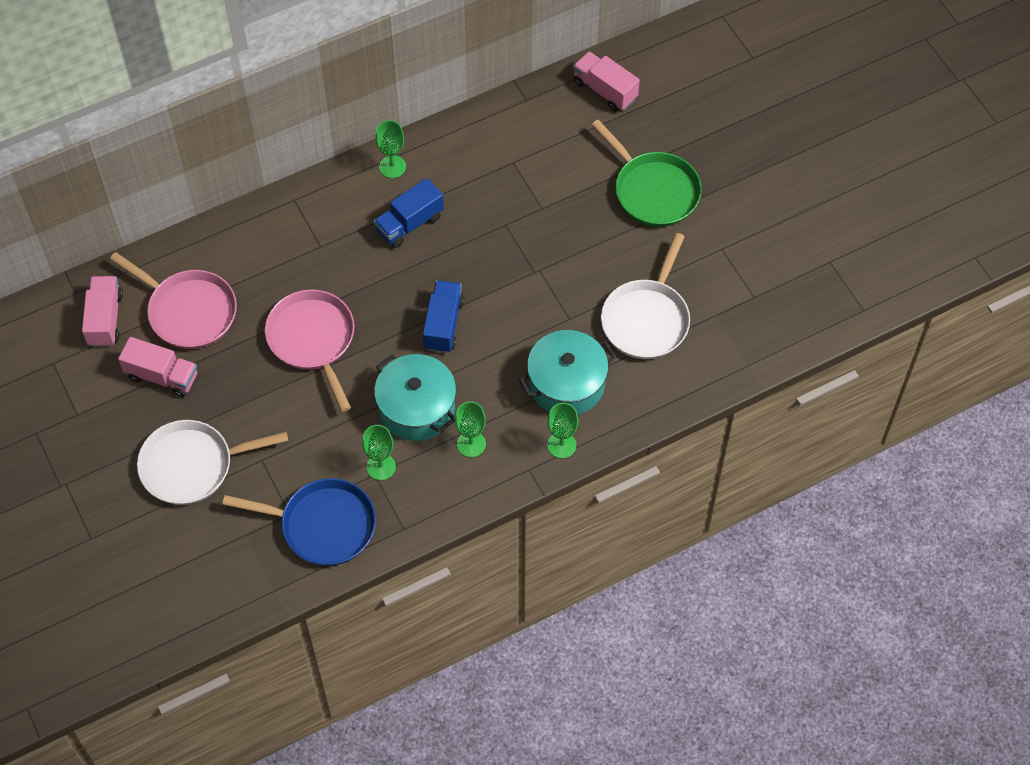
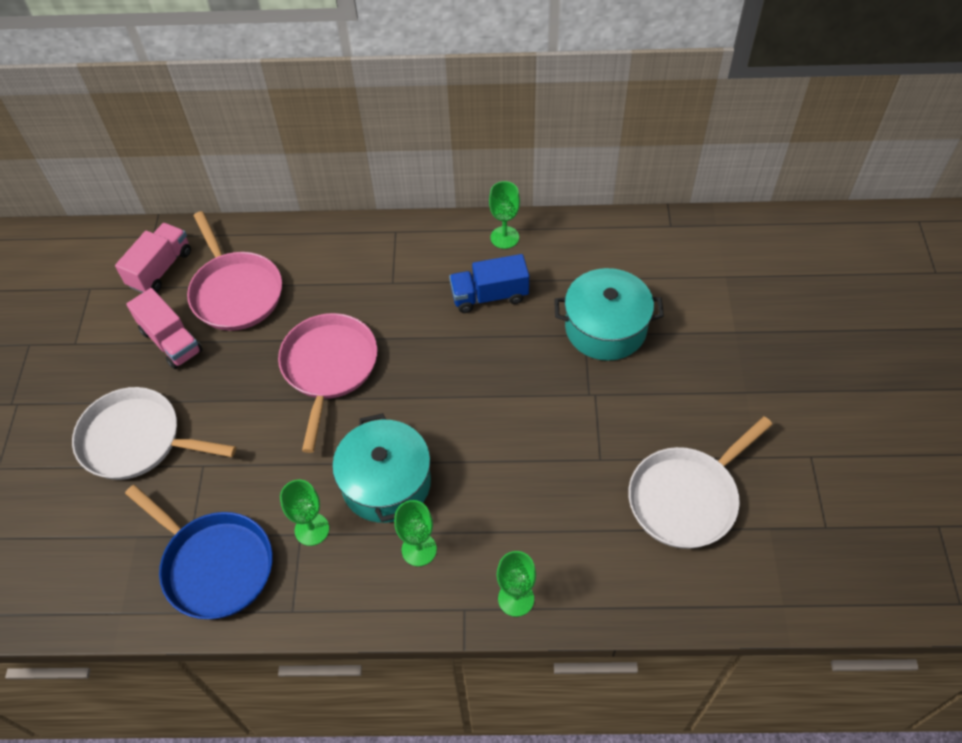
camera: 30 degrees right, 5 degrees down
(443, 324) = (464, 408): blue truck -> none
(566, 383) = (559, 530): turquoise pot -> turquoise pot (605, 328)
(605, 90) = (757, 246): pink truck -> none
(653, 191) = (761, 363): green pan -> none

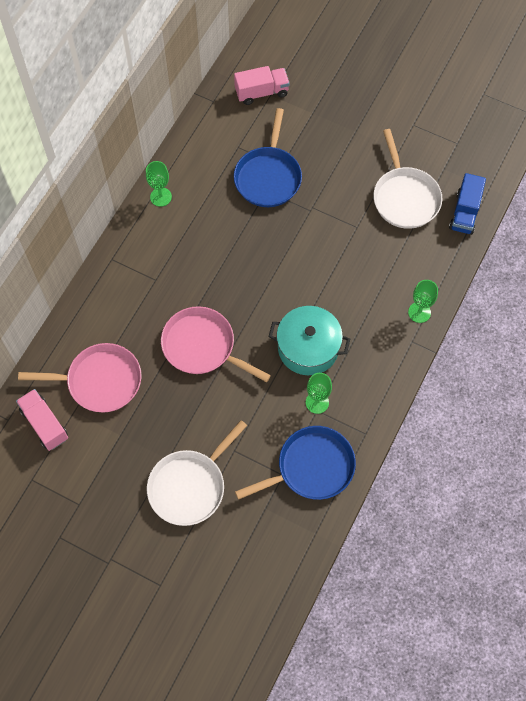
camera: 65 degrees left, 10 degrees up
(171, 341) = (118, 438): pink truck -> pink truck (261, 92)
(419, 549) = (362, 349): green goblet -> none
(489, 296) = (203, 228): blue truck -> blue truck (465, 212)
(605, 328) = (268, 177): turquoise pot -> blue pan

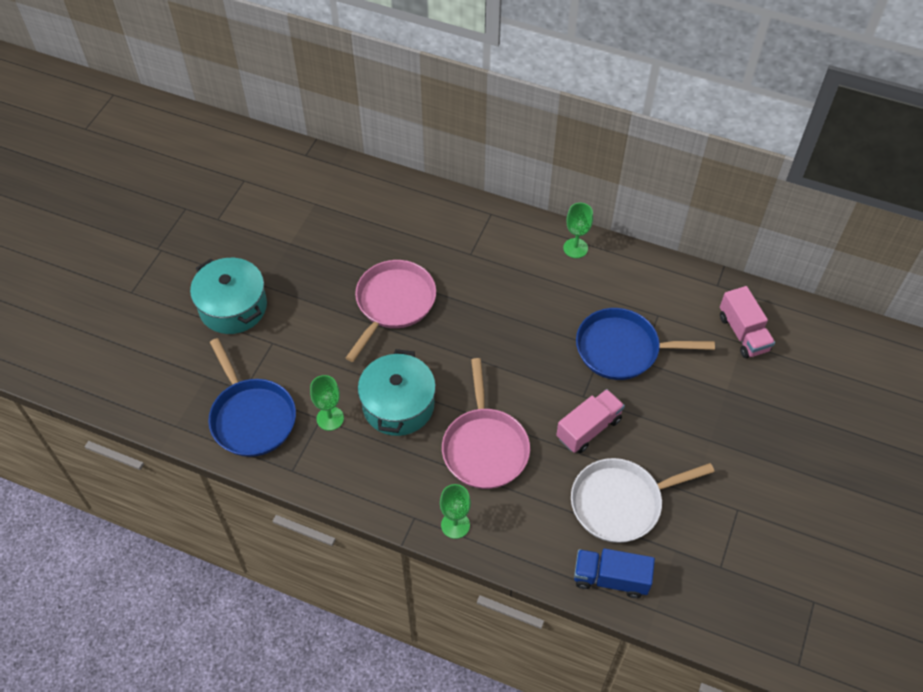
camera: 85 degrees right, 10 degrees down
(44, 424) = (301, 183): pink truck -> pink truck (588, 428)
(100, 381) = (349, 220): pink pan -> pink pan (485, 448)
(189, 486) = (233, 307): white pan -> turquoise pot

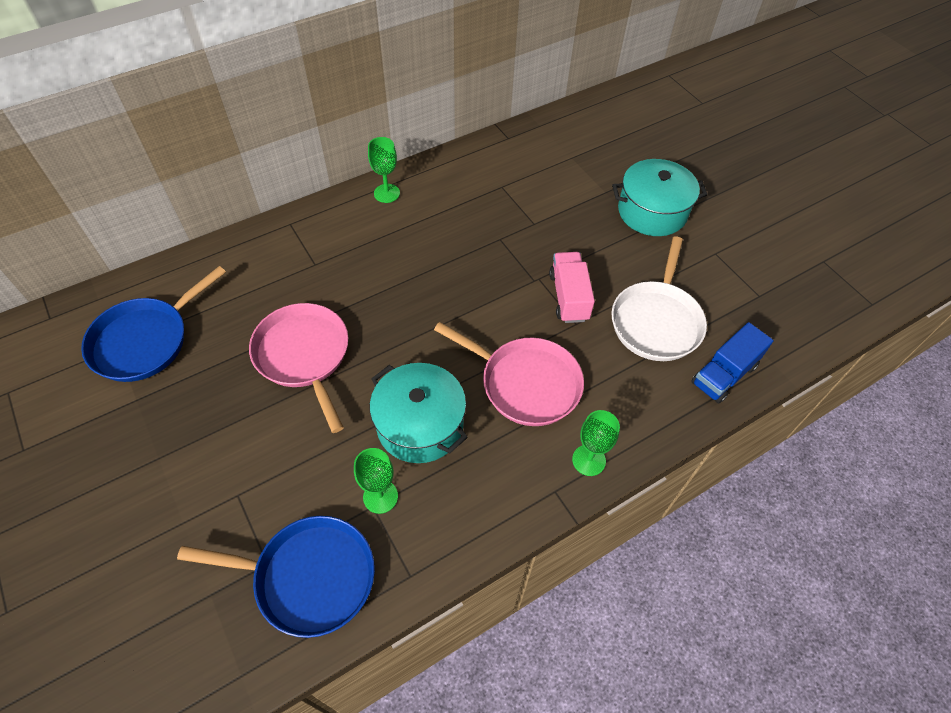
camera: 55 degrees left, 0 degrees up
(233, 307) = (151, 506): turquoise pot -> turquoise pot (652, 212)
(622, 349) = (512, 227): blue pan -> blue pan (145, 341)
(743, 333) = (564, 151): pink truck -> none

